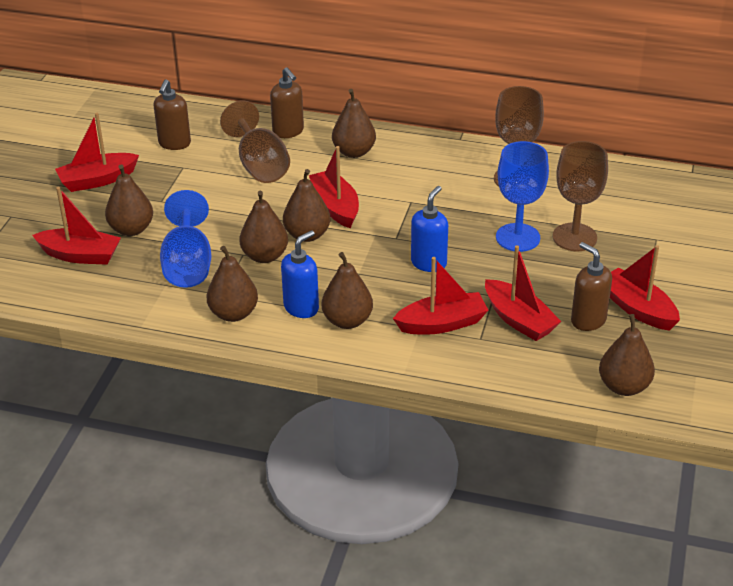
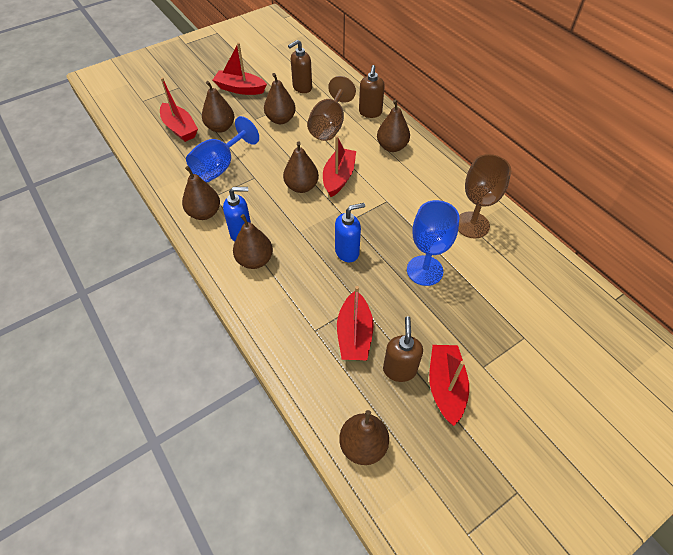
camera: 40 degrees right, 15 degrees up
(265, 256) = (263, 186): brown pear -> brown pear (280, 119)
(442, 324) = (304, 302): red boat -> none
(574, 237) = (464, 296): brown goblet -> none

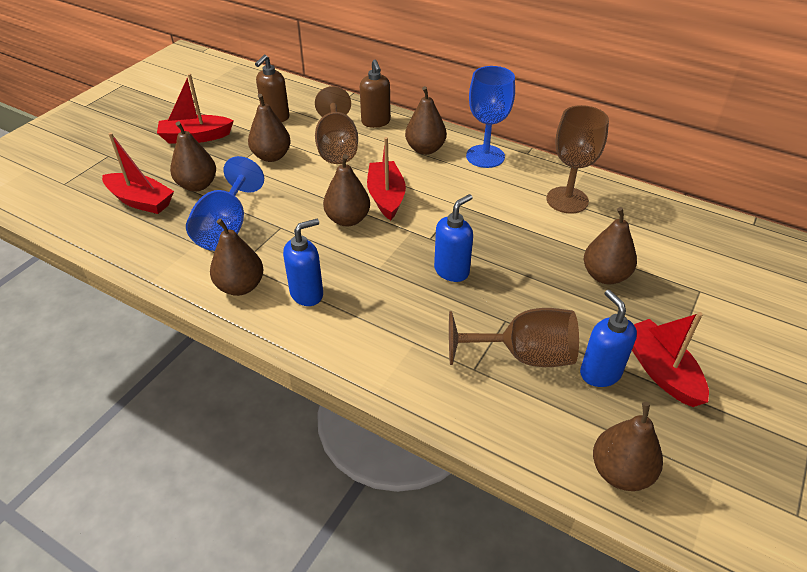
camera: 25 degrees left, 10 degrees down
(255, 260) = (345, 318): brown pear -> brown pear (605, 275)
(354, 334) = (523, 355): red boat -> brown goblet
(399, 369) = (600, 373): brown soap dispenser -> blue soap dispenser
(424, 270) = (551, 261): blue goblet -> blue goblet (485, 156)

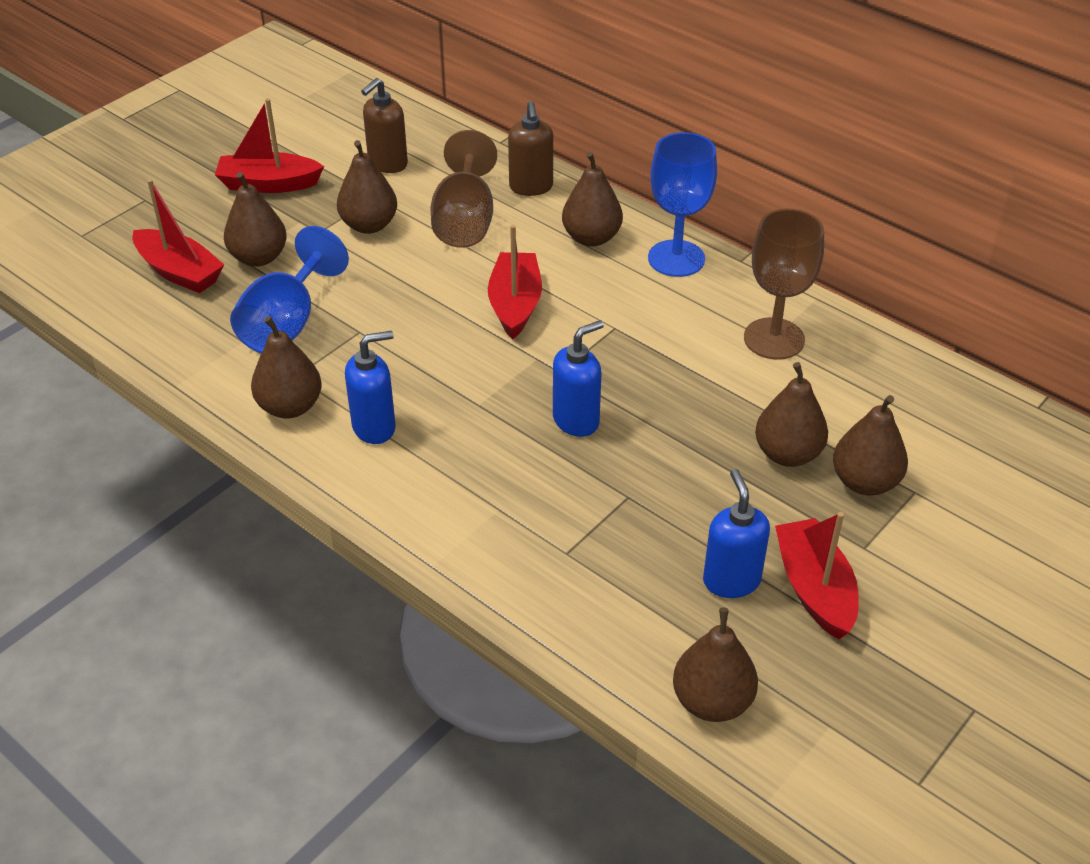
camera: 10 degrees right, 0 degrees up
(348, 219) = (453, 331): brown pear -> brown pear (865, 482)
(523, 355) = (636, 545): brown goblet -> none

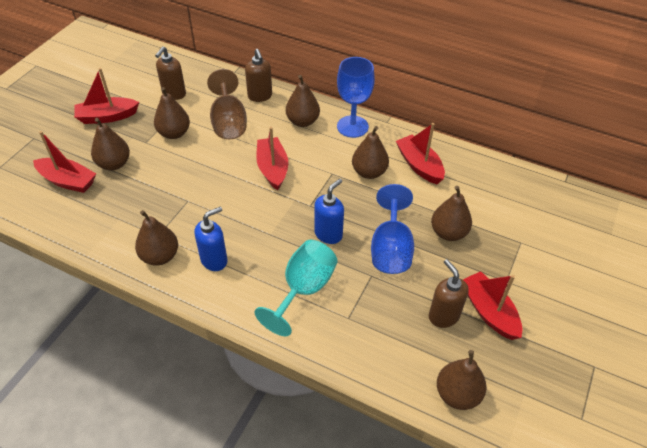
camera: 15 degrees left, 5 degrees up
(287, 324) = (143, 203): blue goblet -> blue goblet (391, 249)
(506, 497) = (303, 290): none -> turquoise goblet
(731, 580) = (443, 316): blue soap dispenser -> brown soap dispenser
(774, 339) = (419, 165): brown goblet -> red boat
(865, 482) = (494, 242): brown pear -> brown pear (369, 172)

